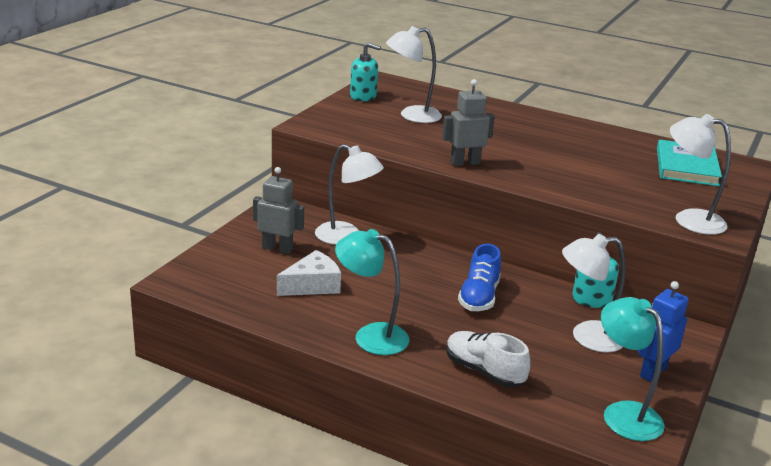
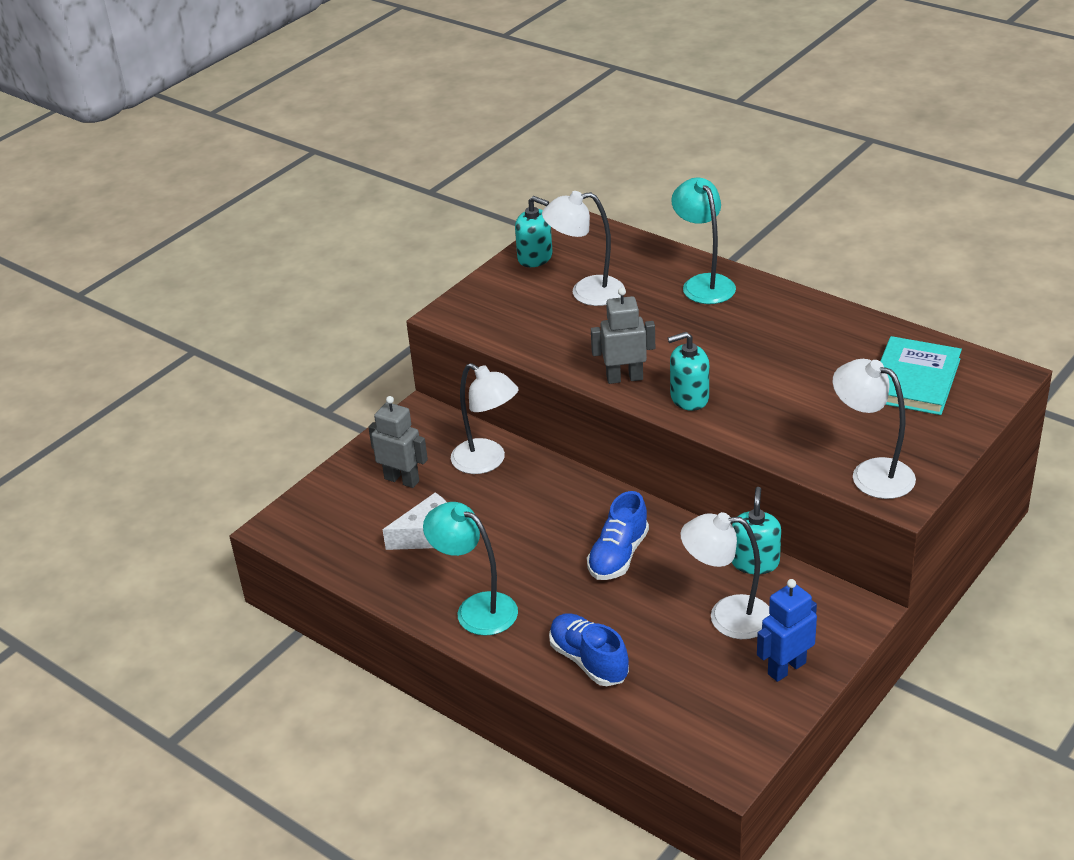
camera: 15 degrees right, 10 degrees up
(484, 371) = (589, 661): white shoe -> blue shoe
(522, 175) = (689, 398): none -> turquoise soap dispenser
(623, 413) = (727, 722): turquoise lamp -> turquoise lamp (703, 283)

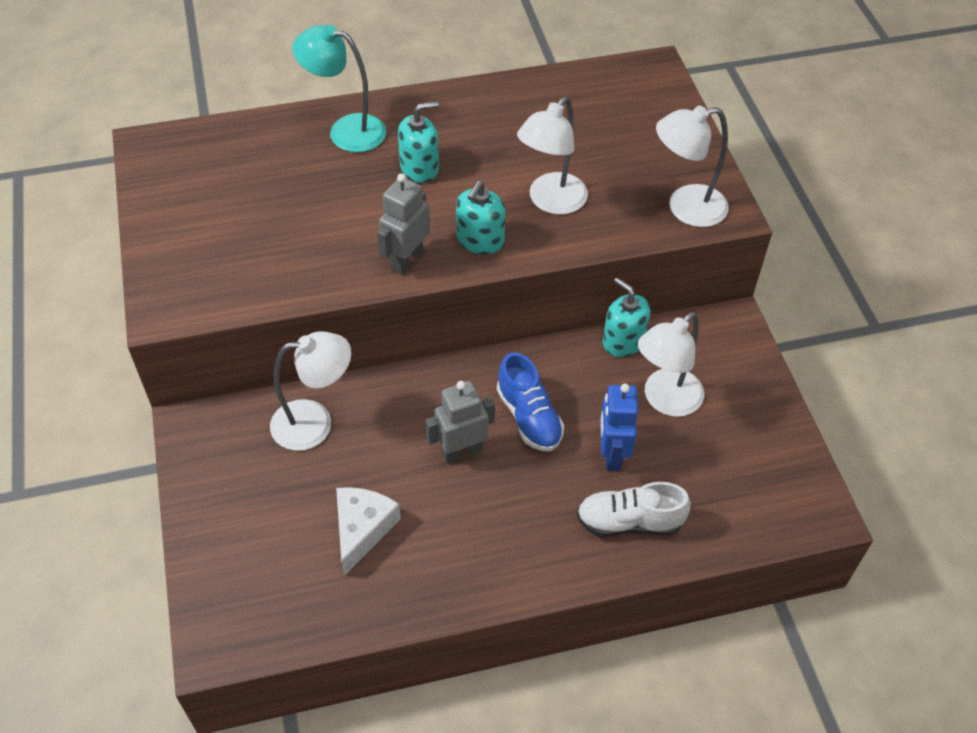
camera: 55 degrees left, 15 degrees up
(402, 480) = (264, 500): grey robot -> grey robot (461, 451)
(476, 609) = (491, 558): turquoise lamp -> none
(535, 257) = (163, 200): turquoise soap dispenser -> turquoise soap dispenser (419, 168)
(586, 292) = (260, 203): white lamp -> white lamp (551, 202)
(589, 661) = (629, 522): blue shoe -> white shoe
(786, 668) = (750, 405): blue robot -> blue robot (612, 454)
(914, 380) = (607, 112): turquoise book -> none

